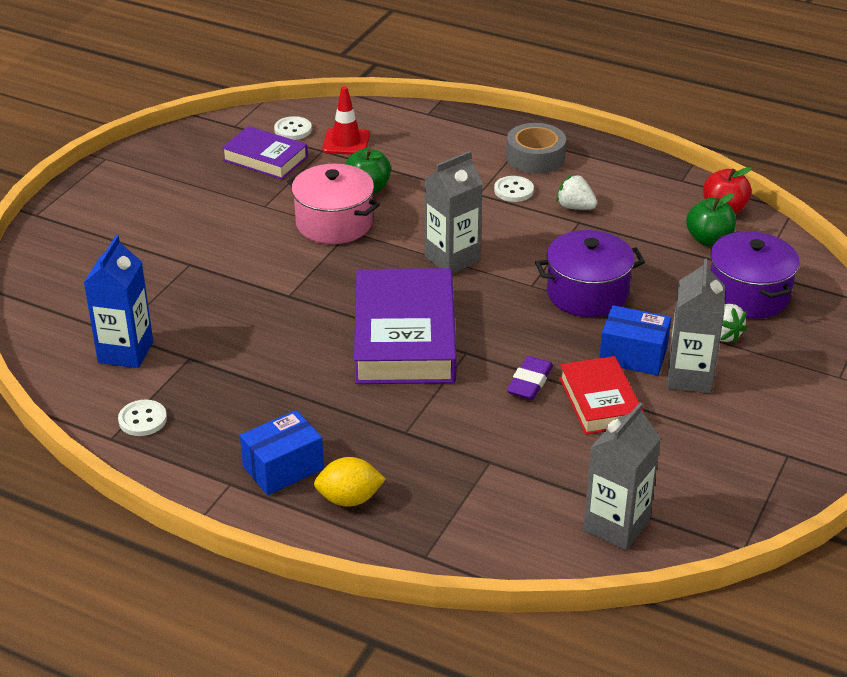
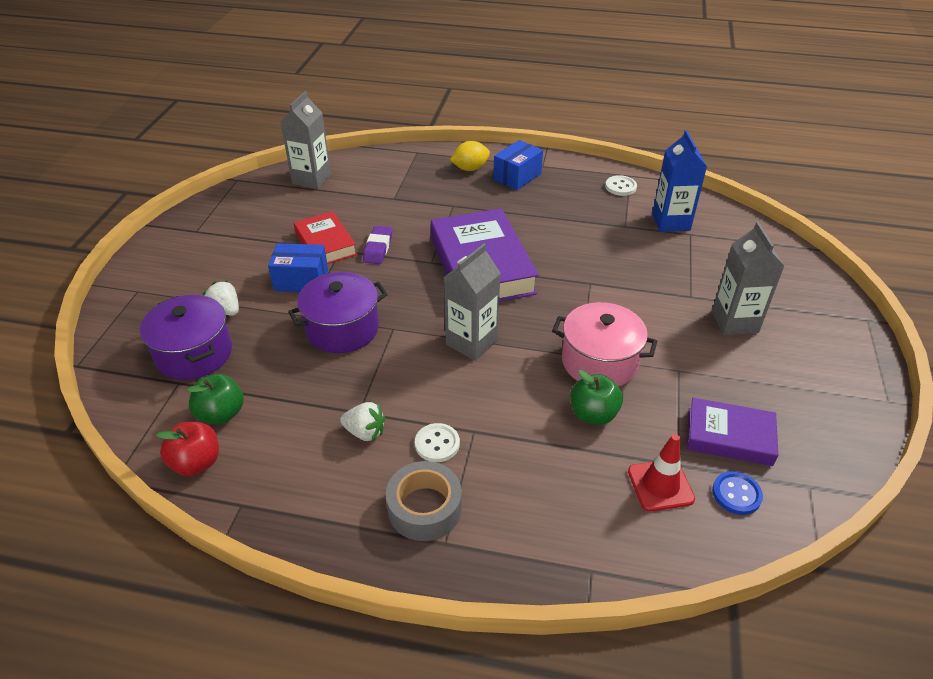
camera: 165 degrees right, 5 degrees up
(293, 130) = (736, 494): white button -> blue button
(689, 377) = (258, 271): grey carton -> grey carton (734, 321)

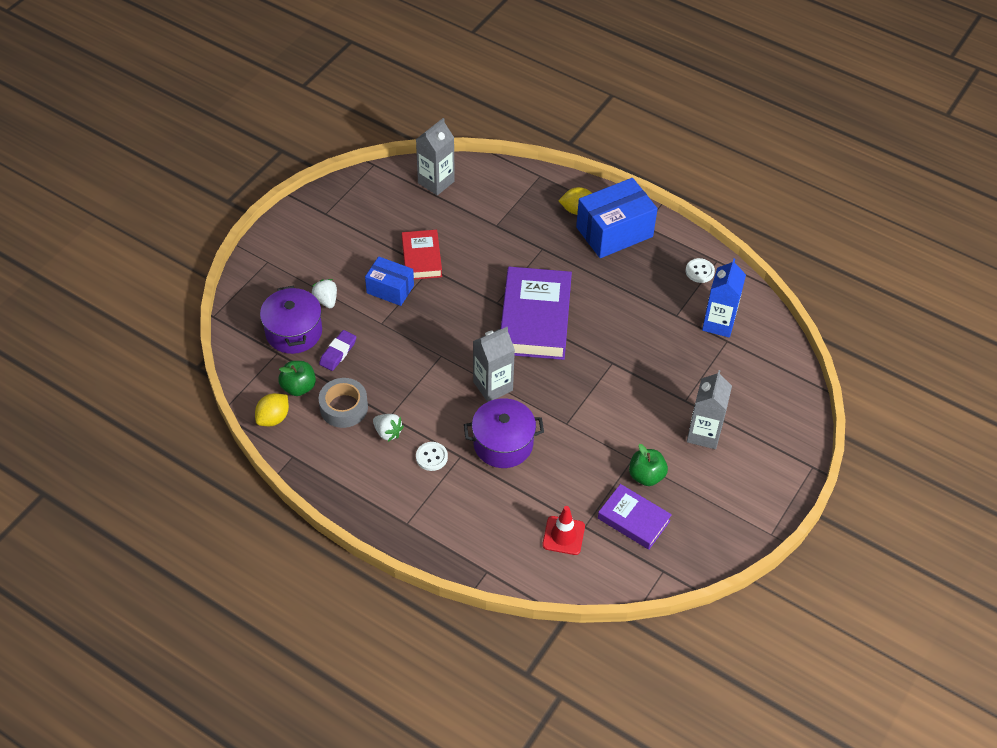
camera: 20 degrees right, 10 degrees up
(196, 463) = (273, 418): red apple -> yellow lemon
(342, 329) = (404, 344): purple pot -> purple pot (503, 444)
(378, 248) = (461, 275): purple eraser -> purple eraser (338, 352)
(424, 508) = (404, 497): grey tape -> grey tape (344, 407)
(517, 176) = (614, 232): blue box -> blue box, size x1.66
(593, 414) = (549, 471): green apple -> green apple (646, 476)
(599, 362) = (578, 433): pink pot -> none
(736, 494) = (610, 558): blue button -> none

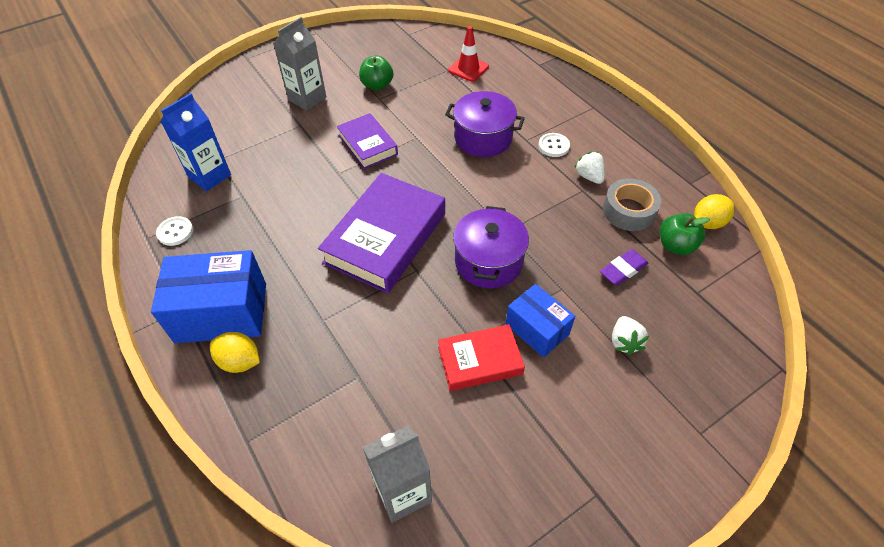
camera: 155 degrees left, 0 degrees up
(293, 332) = (673, 312): purple pot -> purple pot (488, 261)
(421, 258) = (480, 361): red book -> red book turned 60 degrees clockwise
(493, 386) = (467, 186): grey carton -> none
(633, 519) = (408, 64): purple book -> purple book (367, 145)

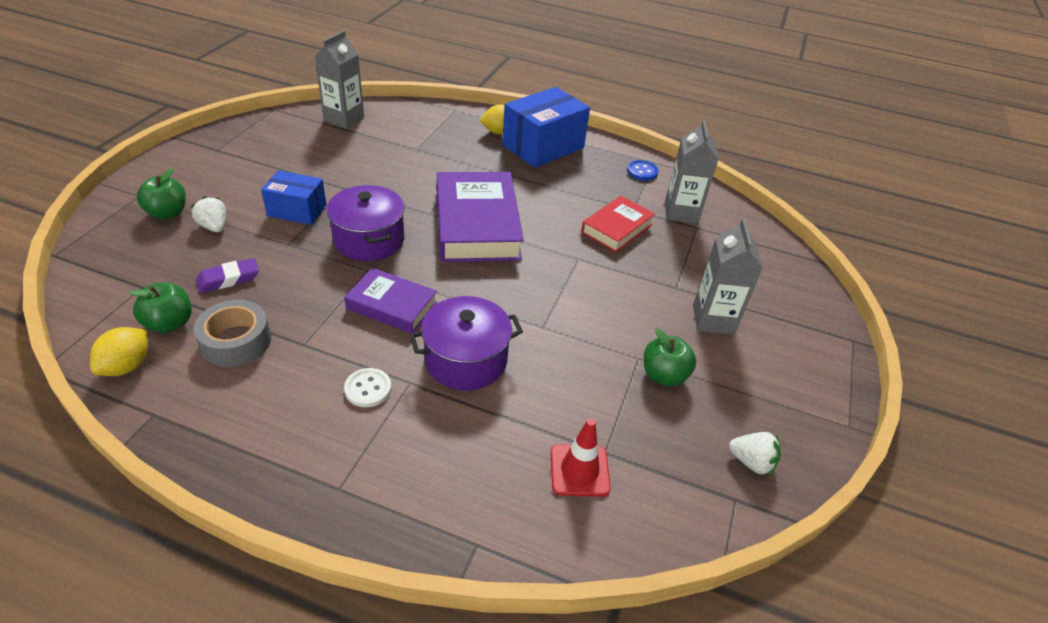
camera: 140 degrees right, 10 degrees down
(175, 232) = (642, 171): white button -> blue button
(209, 176) = (681, 213): blue carton -> grey carton
(367, 145) = (585, 296): purple book -> purple book (392, 305)
(480, 361) = (333, 180): red book -> red book (617, 228)
(589, 176) = (301, 365): white strawberry -> white strawberry (751, 462)
(623, 270) = (228, 279): purple eraser -> purple eraser turned 45 degrees clockwise
(669, 385) = (167, 213): none -> green apple

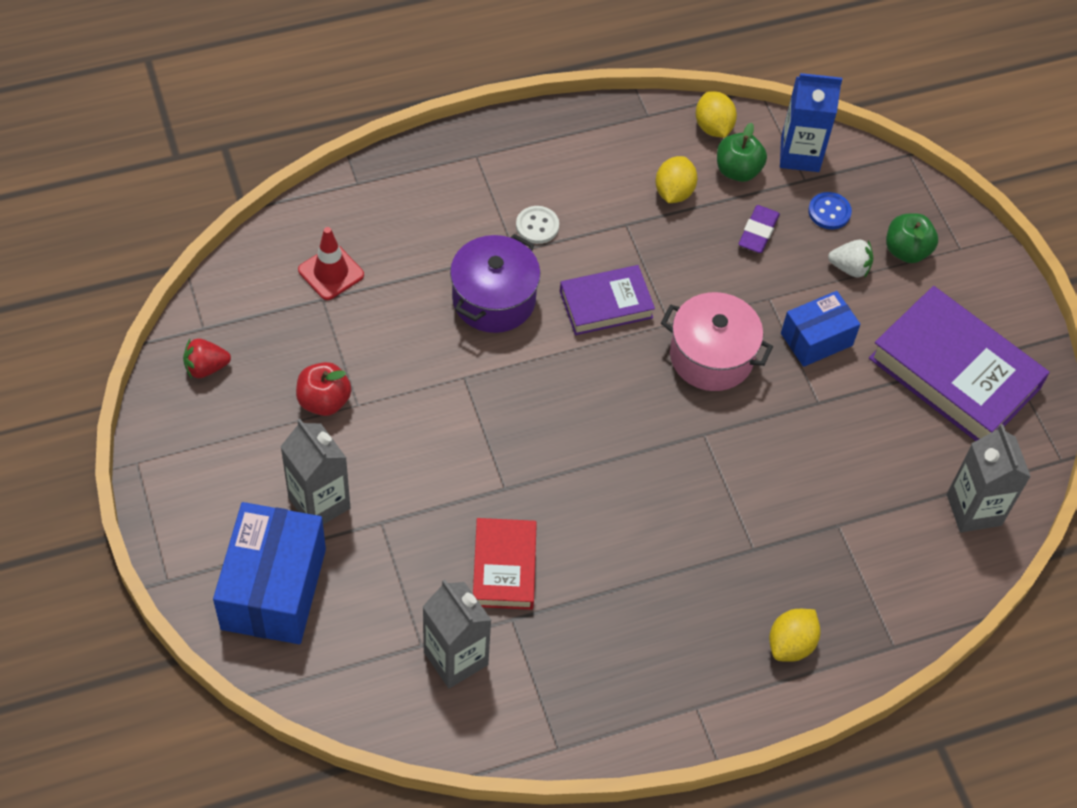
camera: 140 degrees right, 15 degrees up
(112, 303) = (800, 154): none -> blue carton
(236, 341) = (674, 192): grey tape -> yellow lemon
(369, 240) = (711, 356): purple pot -> pink pot
(477, 224) = (643, 456): purple book -> purple book (954, 373)
(543, 146) = (714, 659): blue box -> blue box (274, 589)
(642, 171) = (558, 710): blue button -> blue button (829, 212)
(664, 375) = (324, 401): green apple -> red apple
(751, 462) = (206, 367): white strawberry -> red strawberry

